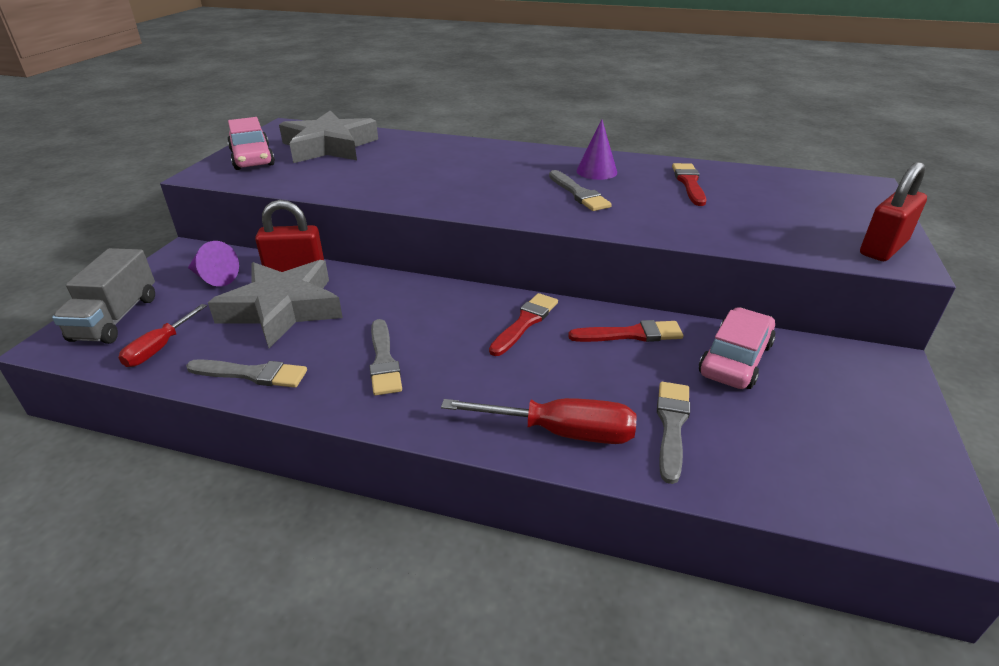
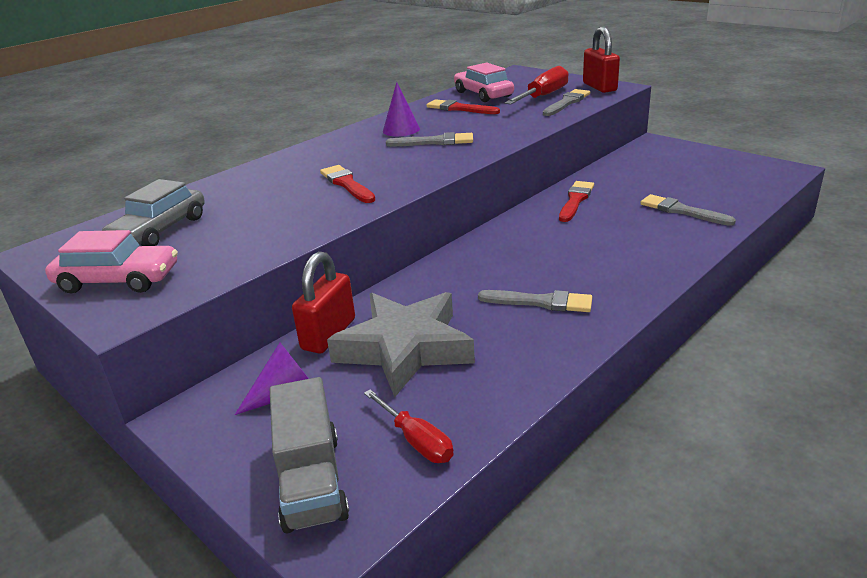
camera: 60 degrees left, 5 degrees down
(116, 318) = (311, 481): grey truck -> grey truck turned 45 degrees clockwise
(252, 374) = (514, 376): grey brush -> grey brush (567, 103)
(329, 146) = (159, 230): grey star -> grey car
(525, 322) = (531, 233): red brush -> red brush (347, 184)
(560, 432) = (672, 246): red screwdriver -> red screwdriver (543, 96)
(735, 359) = (626, 177): pink car -> pink car (483, 94)

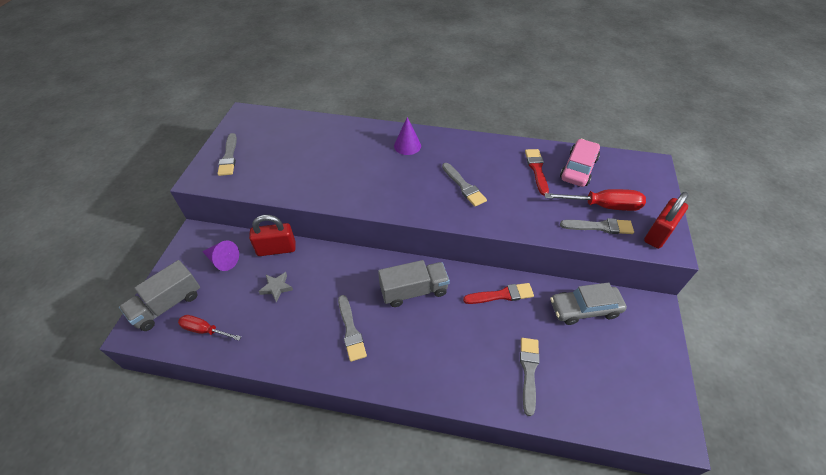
camera: 55 degrees right, 20 degrees up
(118, 280) = (229, 157): pink car -> grey brush
(159, 230) = (282, 139): grey car -> grey car (584, 309)
(347, 184) = (373, 178): red brush -> none
(401, 130) = (474, 159): purple cone -> purple cone (407, 146)
(405, 349) = (276, 288): grey star -> grey star, size x0.41
(416, 440) = (205, 330): red screwdriver -> red screwdriver turned 90 degrees clockwise
(520, 246) = (413, 291): none -> grey truck

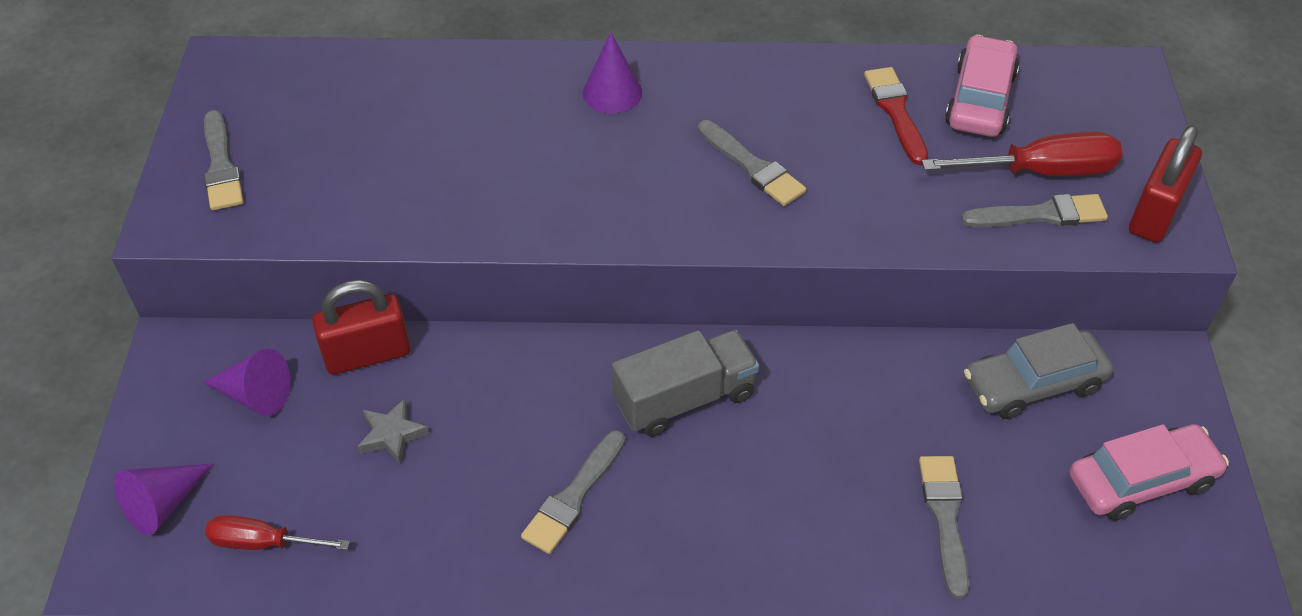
camera: 10 degrees left, 0 degrees up
(167, 305) = (163, 504): grey truck -> purple cone
(351, 330) = (573, 496): grey brush -> grey brush turned 60 degrees clockwise
(501, 295) = (865, 380): red brush -> none
(633, 368) = (1141, 481): none -> pink car

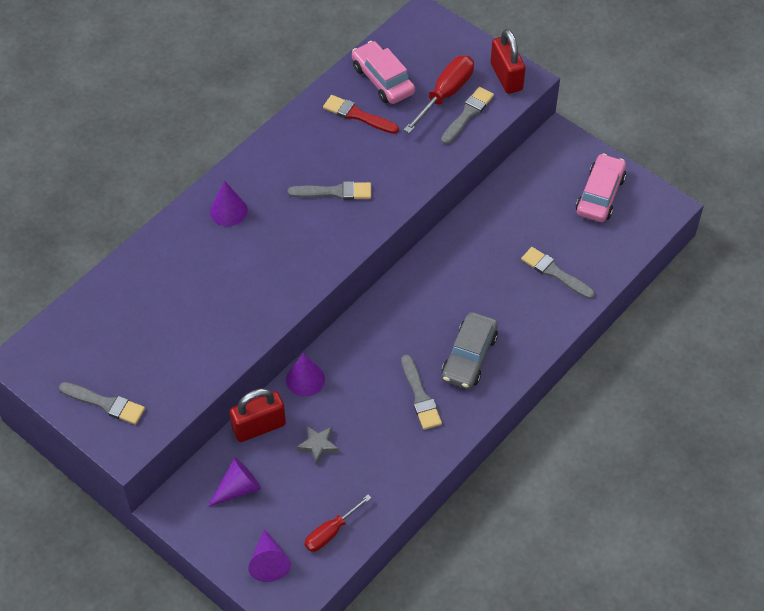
camera: 50 degrees left, 5 degrees up
(367, 354) = (259, 427): red padlock -> red padlock turned 45 degrees clockwise
(483, 353) = (305, 379): none -> purple cone
(684, 399) = (409, 319): grey truck -> none
(1033, 384) = (523, 191): grey car -> grey car (469, 357)

